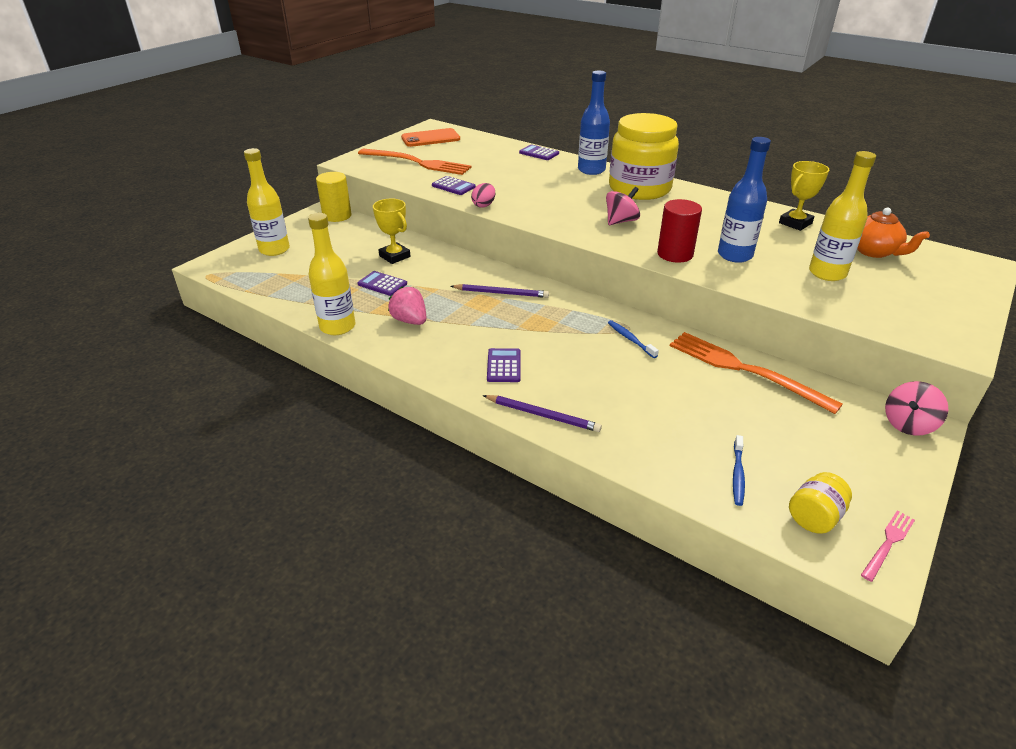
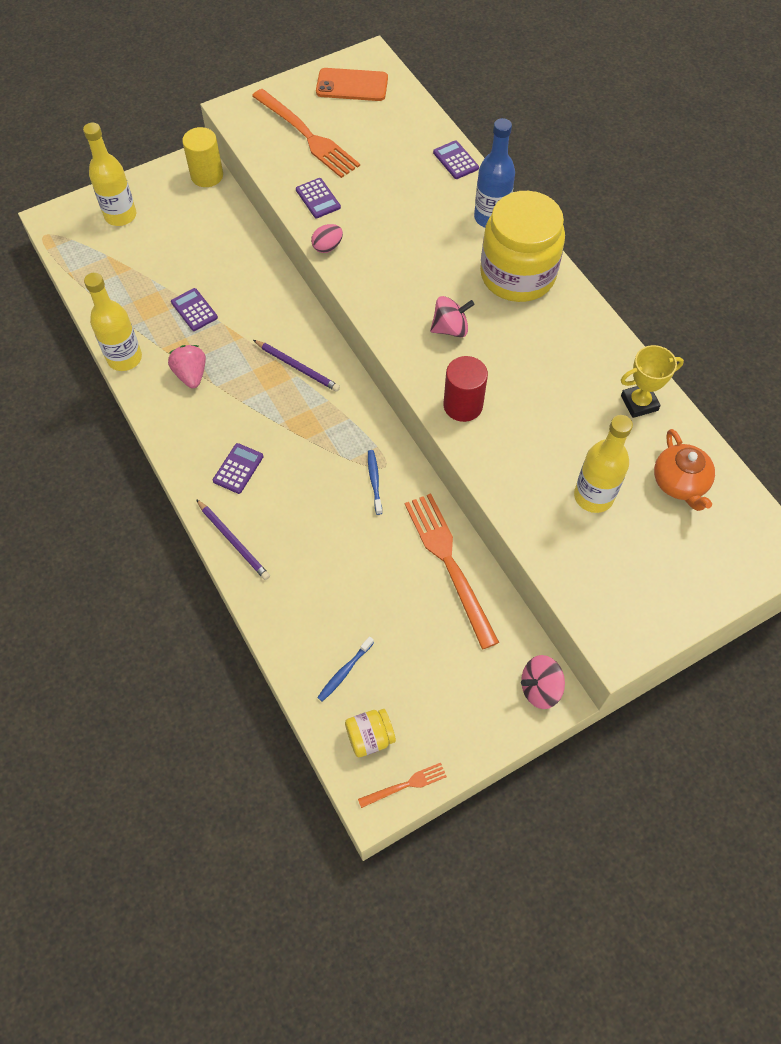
camera: 25 degrees right, 25 degrees up
(395, 256) = (228, 269): yellow trophy -> none
(735, 255) = (523, 431): blue bottle -> none
(888, 543) = (405, 785): pink fork -> orange fork

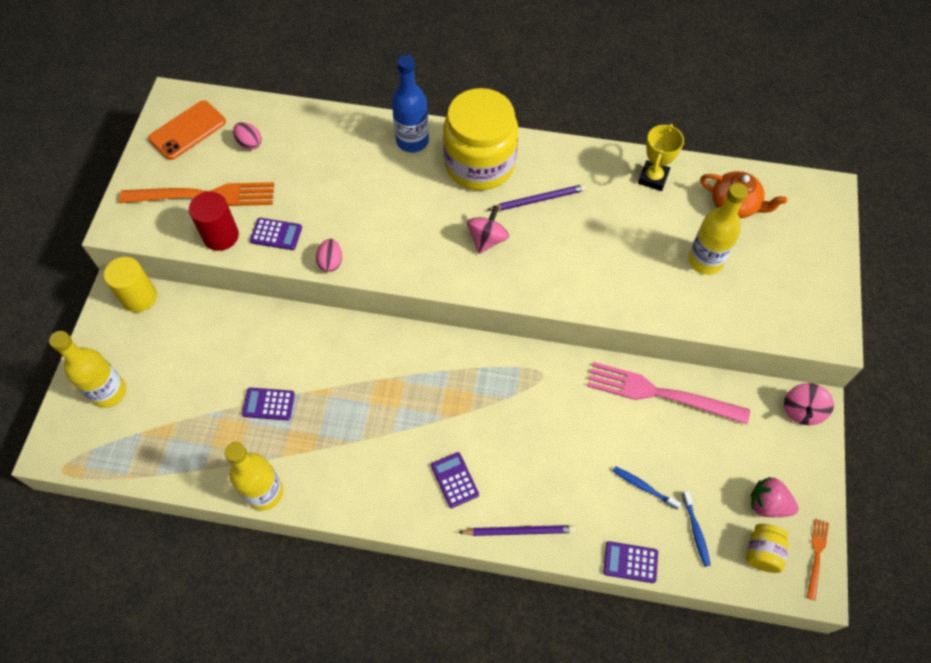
camera: 50 degrees left, 0 degrees up
(191, 374) = (331, 452): pink strawberry -> pink strawberry (767, 504)
(297, 367) = (398, 369): purple pencil -> purple pencil (538, 199)
(374, 481) = (549, 391): blue toothbrush -> blue toothbrush (643, 487)
(379, 126) = (249, 143): none -> pink egg
(449, 564) = (661, 394): orange fork -> pink fork
(455, 160) = (336, 122): purple calculator -> purple calculator (630, 562)
(463, 405) = (562, 282): red cylinder -> red cylinder (221, 236)

